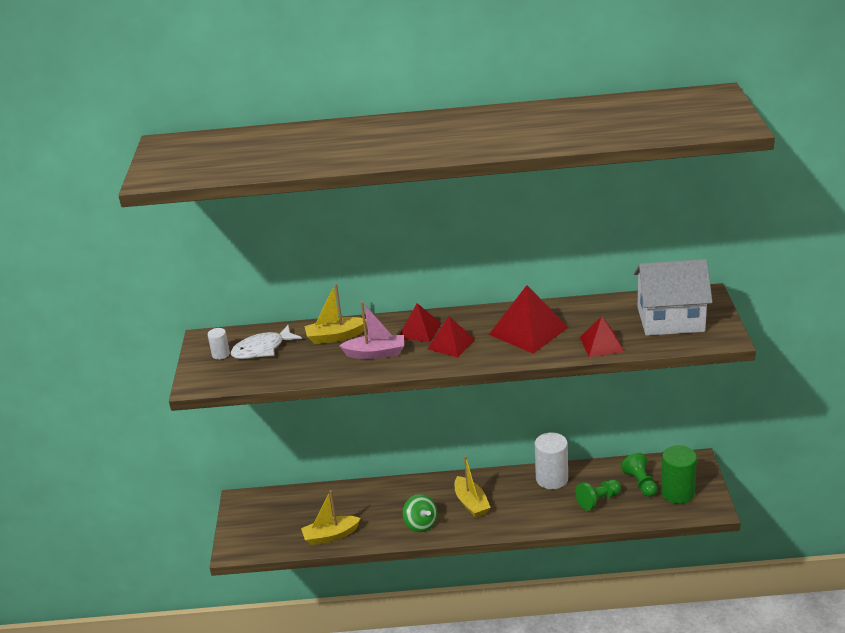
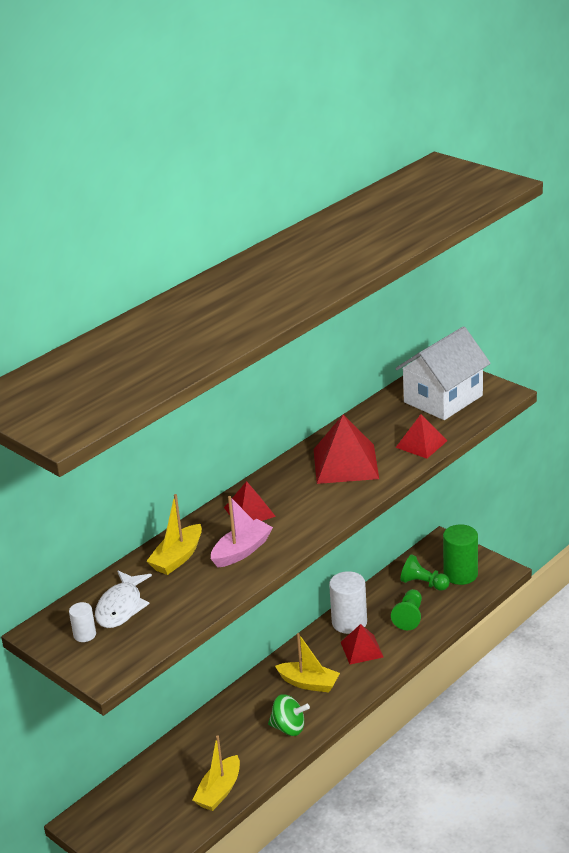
camera: 45 degrees left, 0 degrees up
(451, 344) = (297, 507): red pyramid -> red pyramid (361, 649)

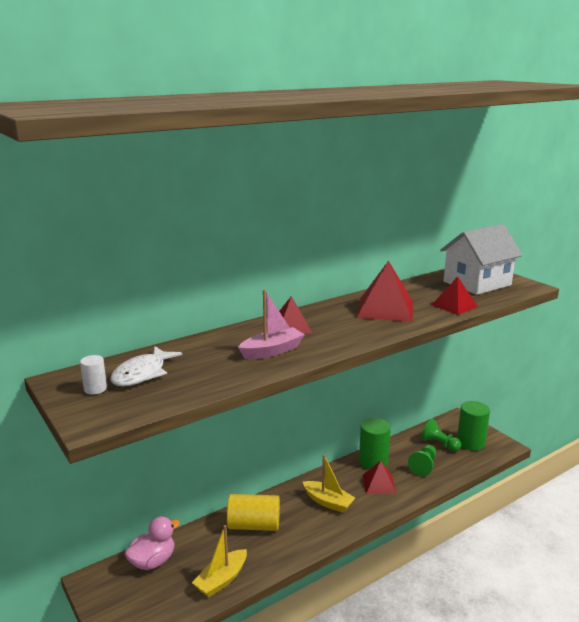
camera: 10 degrees right, 10 degrees down
(137, 788) = (153, 561): none -> pink duck
(177, 558) = (213, 347): yellow boat -> none
(233, 727) = (254, 525): none -> yellow cylinder
(289, 728) = (300, 536): green spinning top -> none
(349, 622) = (373, 461): white cylinder -> green cylinder

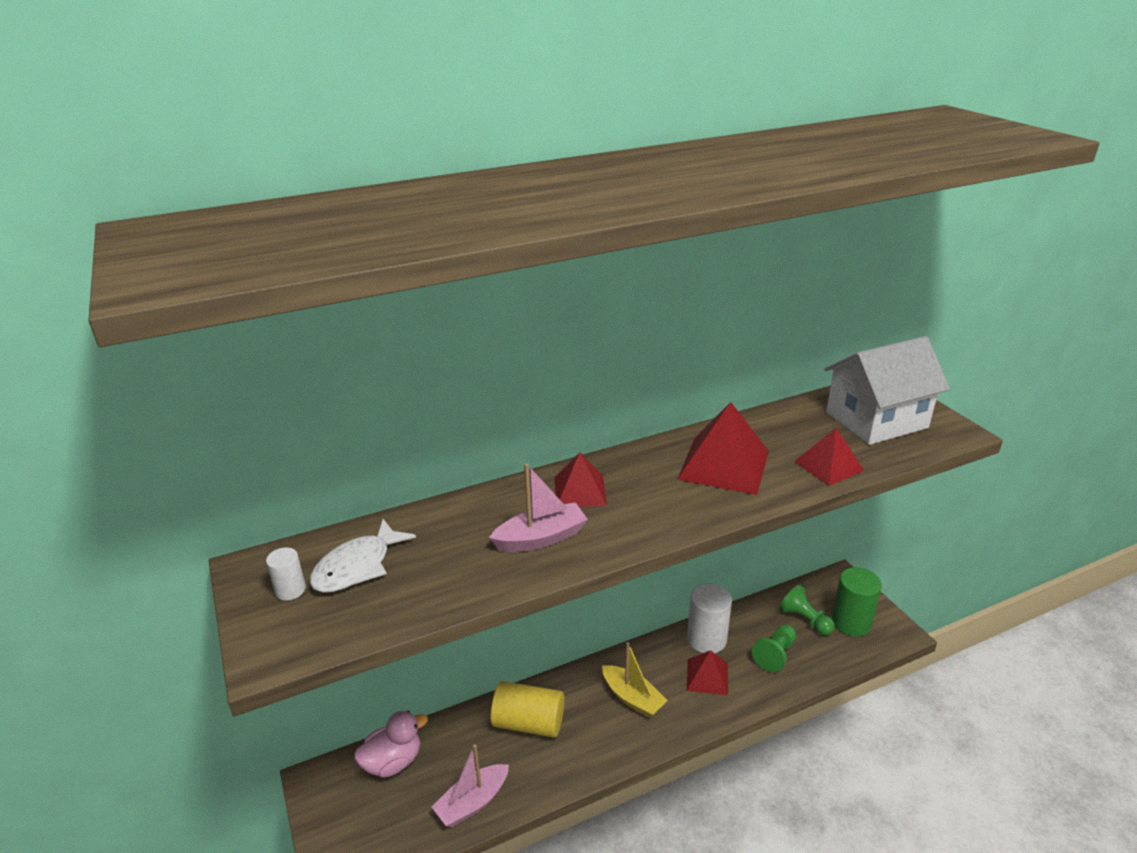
camera: 10 degrees right, 10 degrees up
(221, 580) = (472, 802): yellow boat -> pink boat
(373, 461) = (706, 639): green cylinder -> white cylinder

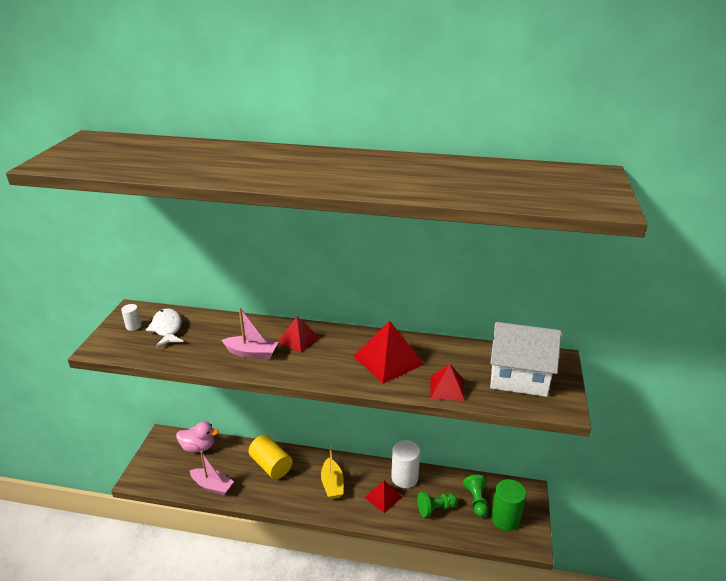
camera: 35 degrees right, 0 degrees up
(357, 566) = (167, 328): white fish -> white fish turned 90 degrees clockwise
(472, 802) = (212, 486): pink boat -> pink boat turned 150 degrees counterclockwise

